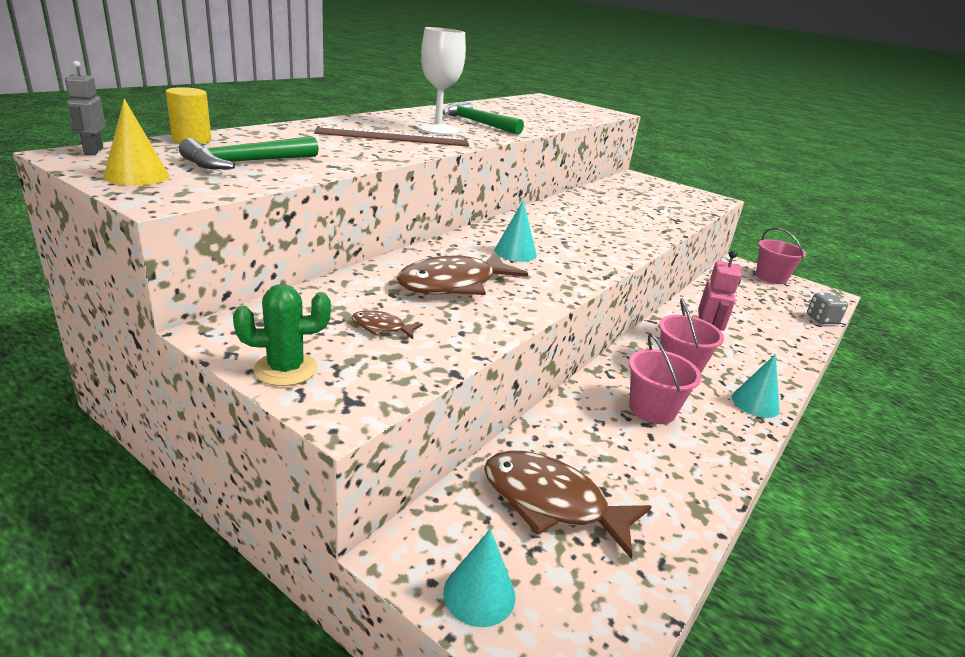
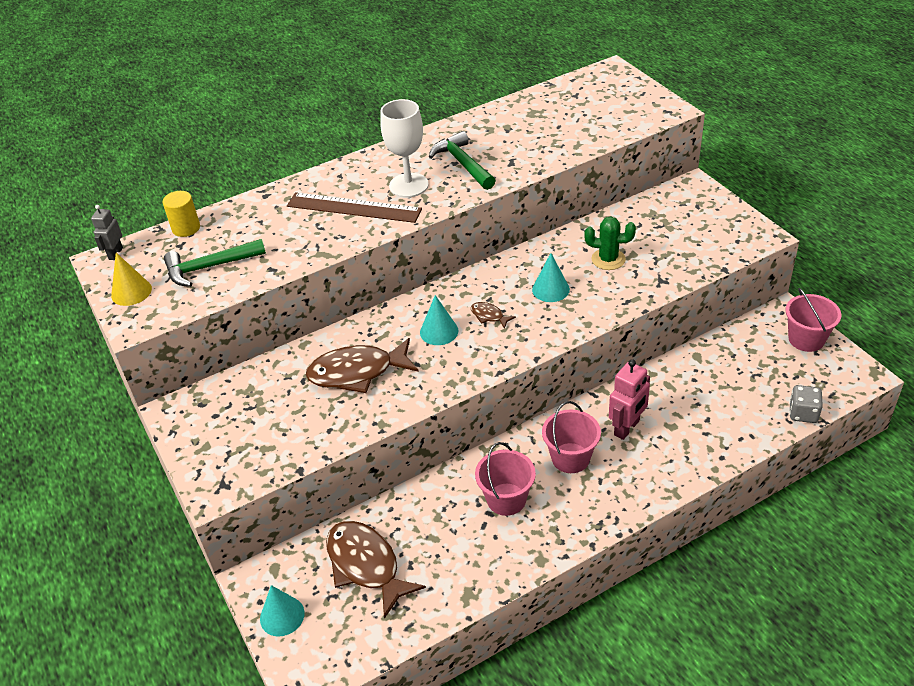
camera: 30 degrees right, 15 degrees up
(285, 369) = (198, 451): green cactus -> green cactus (608, 259)
(382, 328) = (276, 418): brown fish -> brown fish (489, 316)
(755, 403) = (610, 509): turquoise cone -> turquoise cone (550, 289)

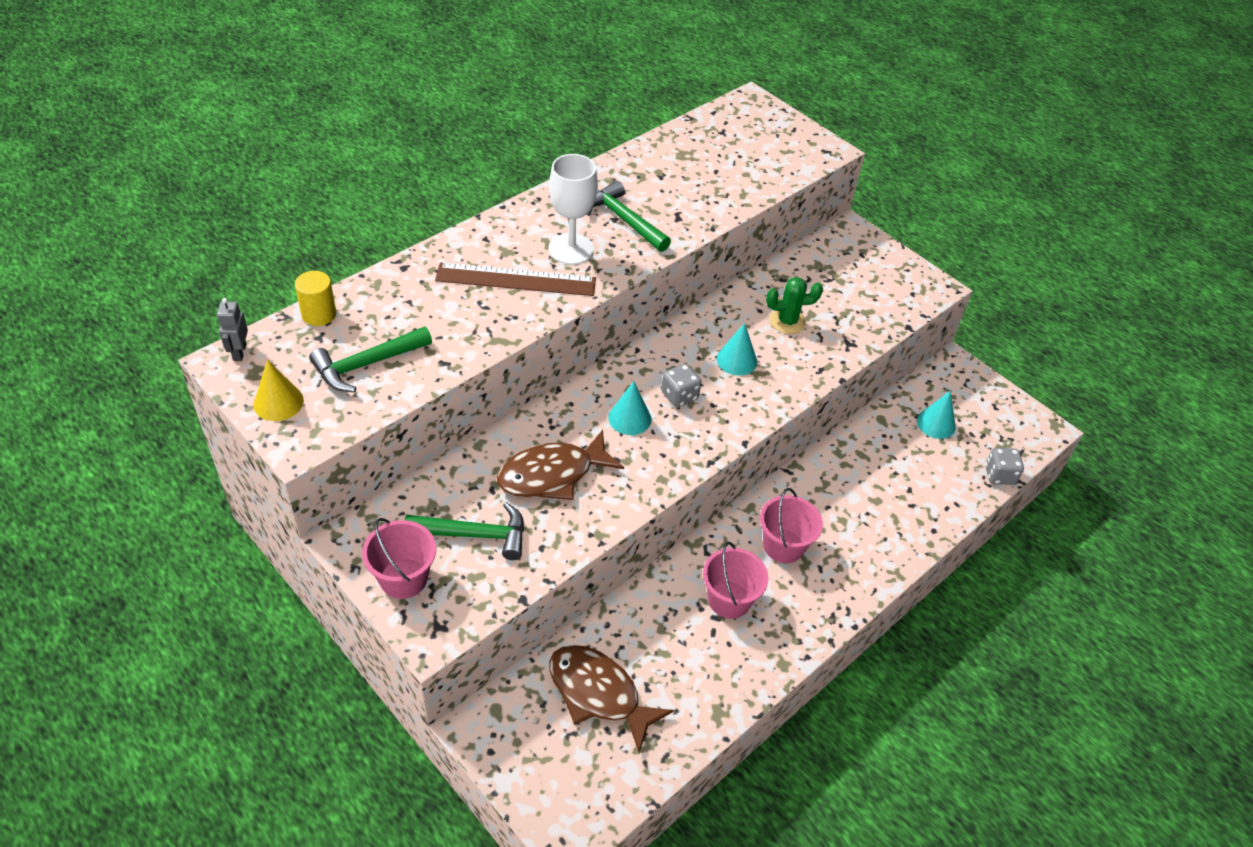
camera: 20 degrees left, 5 degrees up
(276, 415) = (474, 535): none -> green hammer
(282, 616) = (521, 765): turquoise cone -> turquoise cone (936, 423)
(489, 316) = (679, 396): brown fish -> grey dice
(627, 428) = (832, 506): pink robot -> none
(806, 339) = (983, 393): pink bucket -> pink bucket (403, 578)

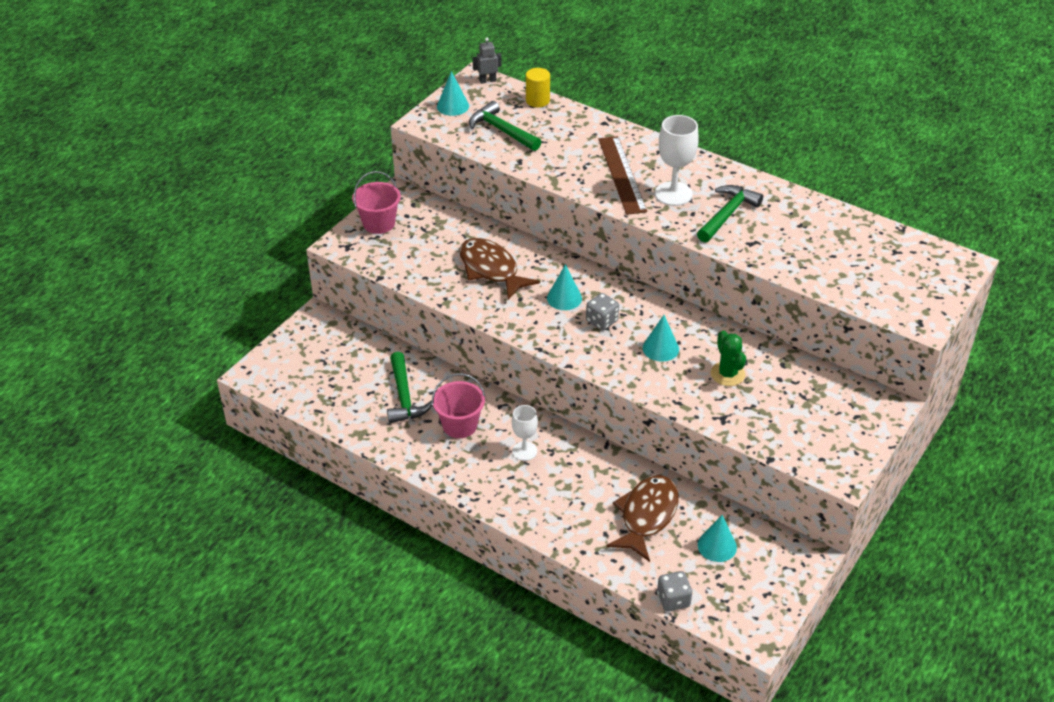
camera: 80 degrees right, 5 degrees down
(278, 402) = (453, 106): yellow cone -> turquoise cone
(474, 535) = (424, 245): green hammer -> green hammer (404, 396)
(599, 693) = (358, 369): brown fish -> brown fish (646, 516)
(783, 546) = (524, 451): pink bucket -> white goblet

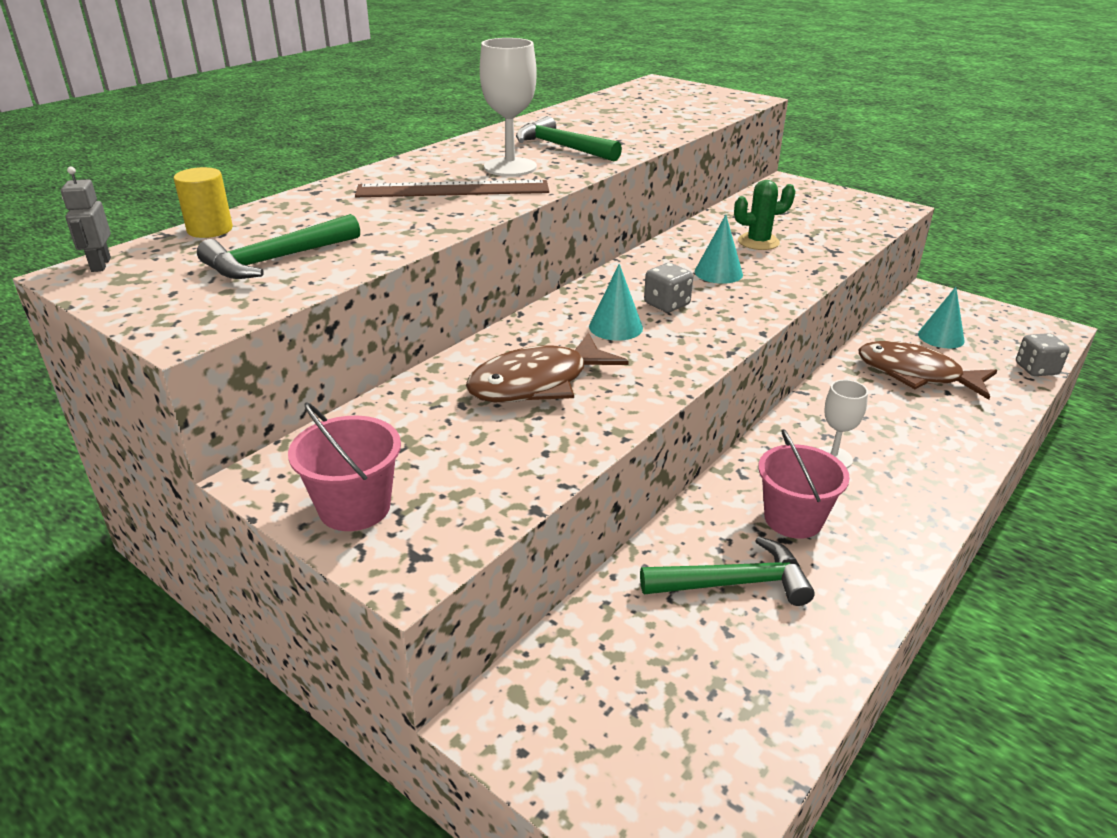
camera: 85 degrees left, 10 degrees down
(453, 106) = (154, 299): turquoise cone -> none

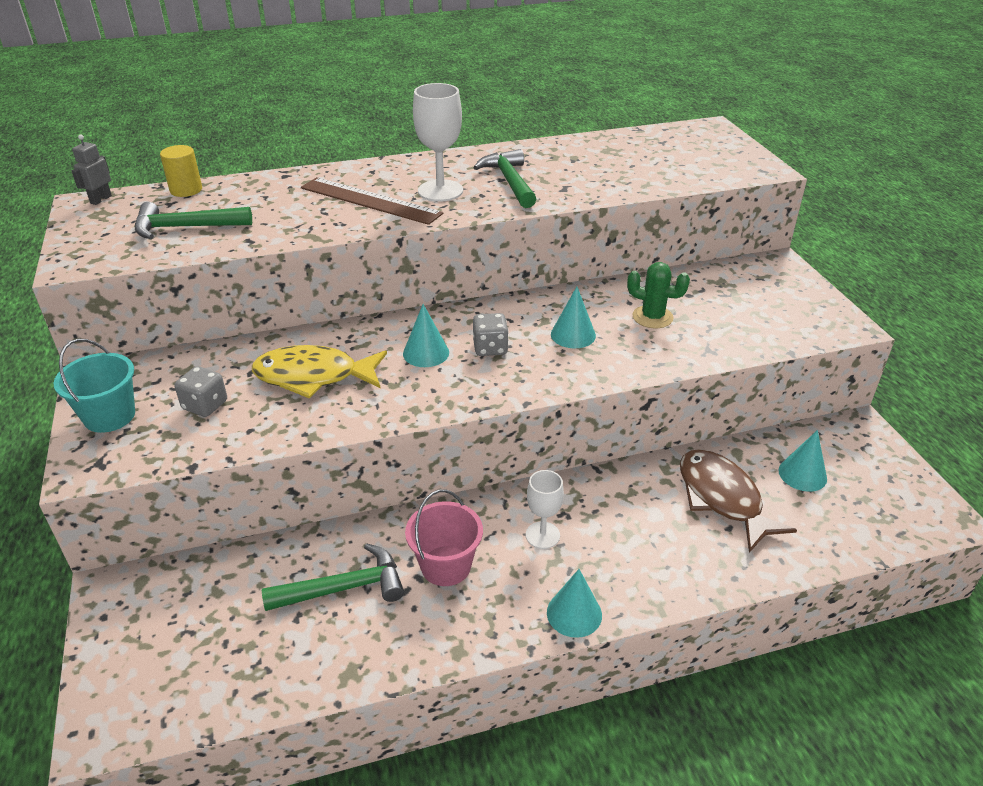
camera: 35 degrees right, 5 degrees up
(355, 507) = (109, 416): pink bucket -> turquoise bucket
(537, 383) = (313, 376): brown fish -> yellow fish
(734, 583) = (344, 588): green hammer -> green hammer turned 45 degrees counterclockwise
(936, 502) = (574, 613): none -> turquoise cone
(1036, 369) = (856, 548): grey dice -> grey dice (205, 405)

